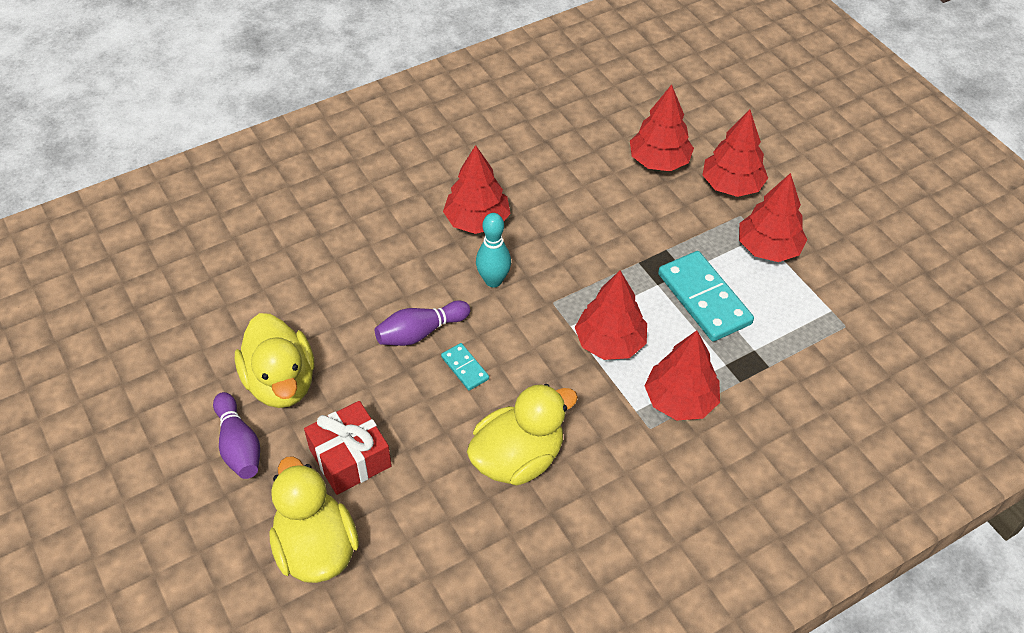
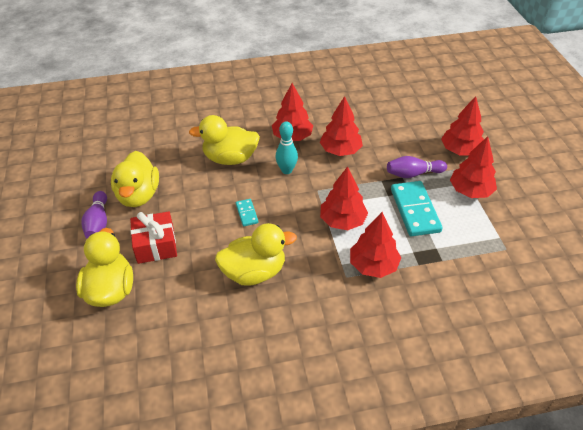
camera: 20 degrees right, 5 degrees down
(397, 282) = (230, 158): none -> yellow duck
(420, 332) = (230, 188): purple bowling pin -> purple bowling pin (413, 174)
(659, 161) = (419, 128): red tree -> red tree (340, 150)

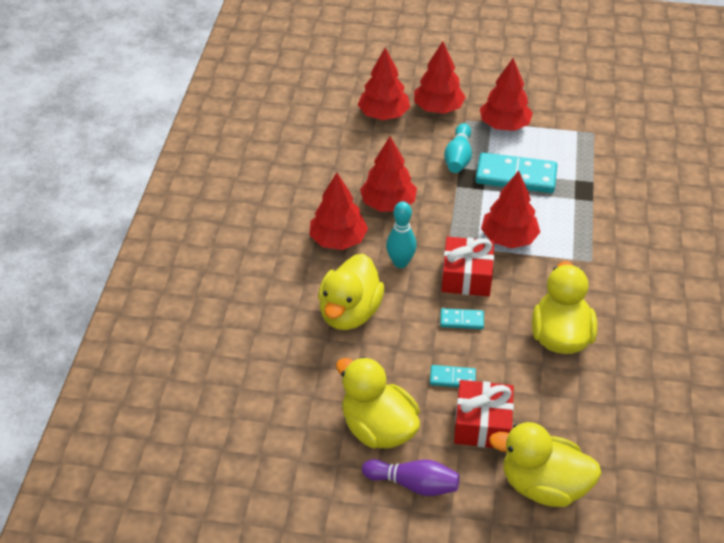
camera: 70 degrees left, 0 degrees up
(138, 195) = (378, 428): yellow duck -> yellow duck turned 150 degrees counterclockwise
(192, 221) = (452, 378): none -> turquoise domino
(290, 206) = (466, 276): none -> red gift
(373, 265) = (583, 234): red tree -> red tree (384, 114)
(413, 174) = (458, 157): purple bowling pin -> turquoise bowling pin

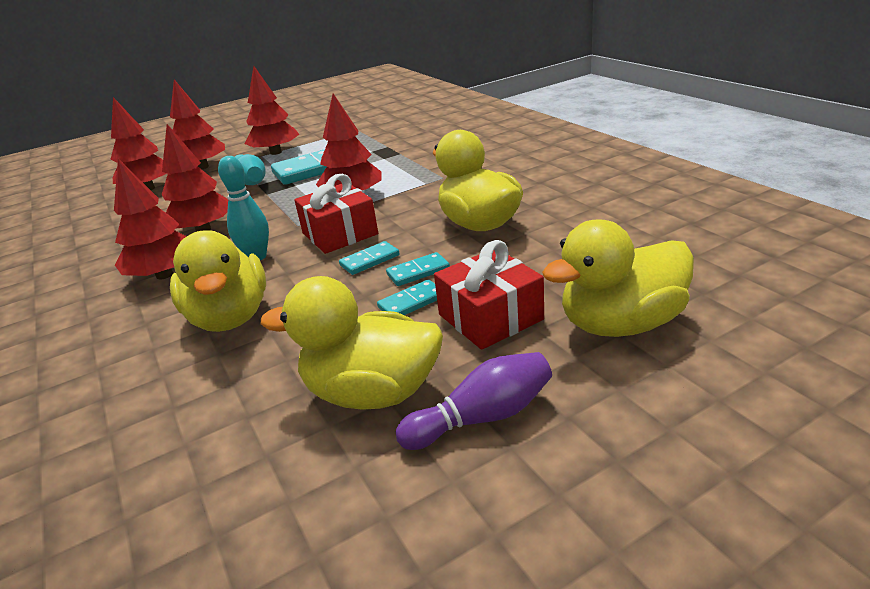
camera: 35 degrees left, 15 degrees down
(479, 354) = (418, 272): none -> turquoise domino

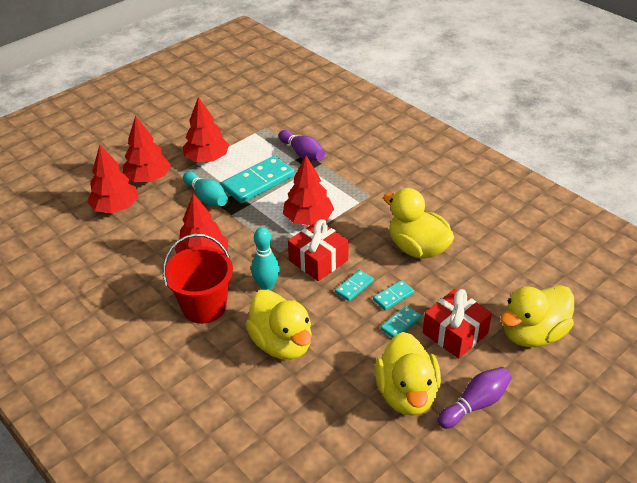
camera: 15 degrees left, 10 degrees up
(164, 275) = (204, 307): red tree -> red bucket
(372, 392) = (407, 394): yellow duck -> yellow duck turned 90 degrees counterclockwise
(383, 146) = (302, 153): none -> purple bowling pin

